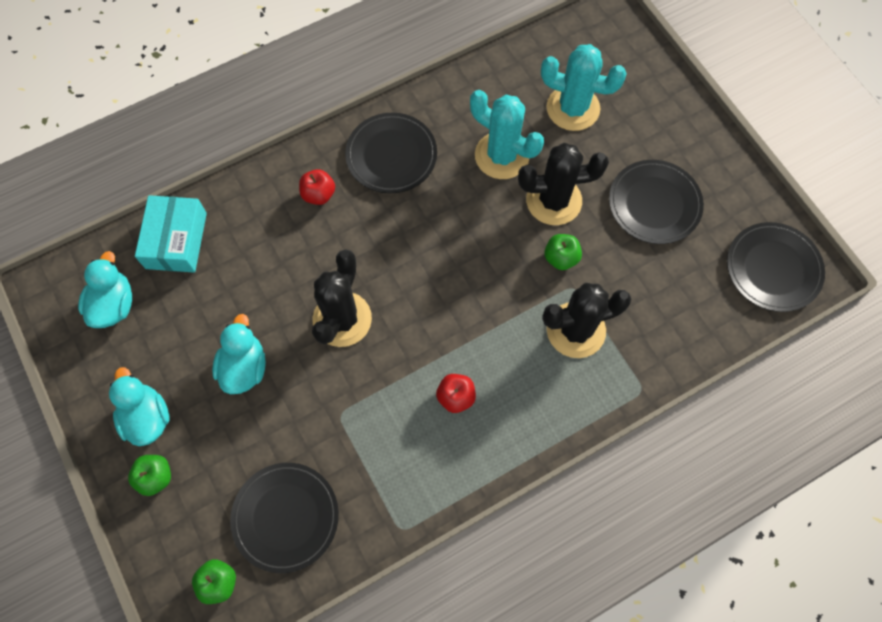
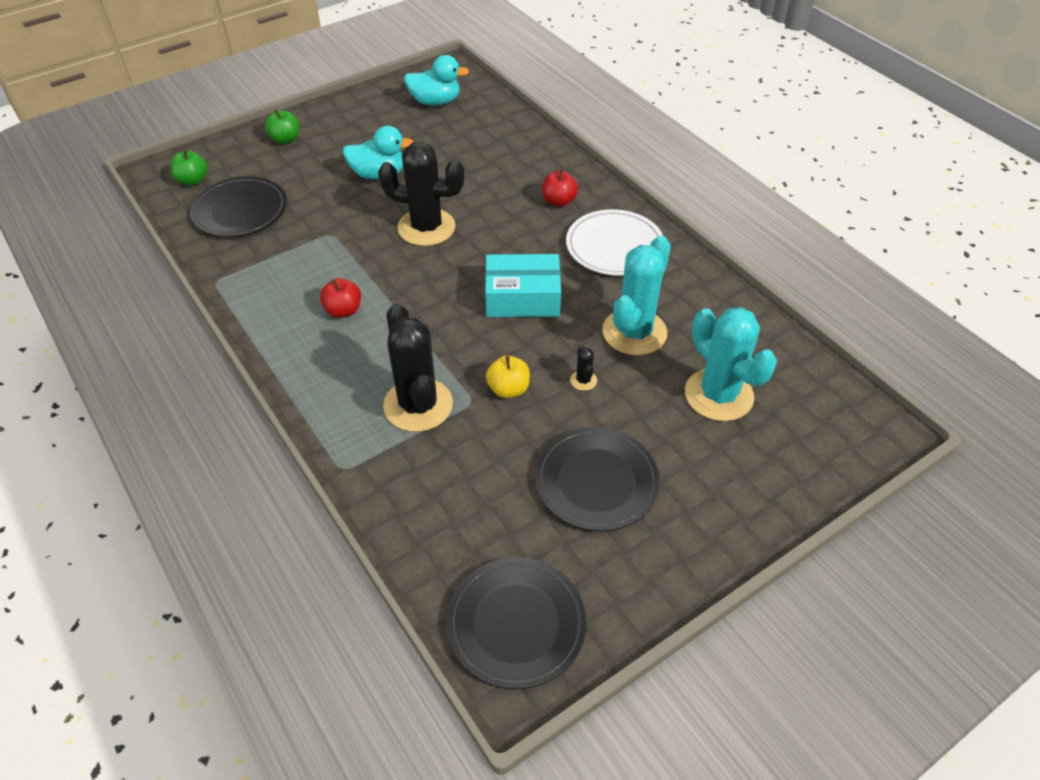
camera: 85 degrees right, 20 degrees down
(147, 417) = (336, 129): turquoise duck -> none
(176, 240) = (498, 125): turquoise box -> turquoise box (522, 297)
(391, 155) = (614, 246): black plate -> white plate
(553, 200) = (583, 380): black cactus -> black cactus, size x0.40
(561, 258) = (508, 389): green apple -> yellow apple
(573, 108) = (718, 395): turquoise cactus -> turquoise cactus turned 45 degrees counterclockwise

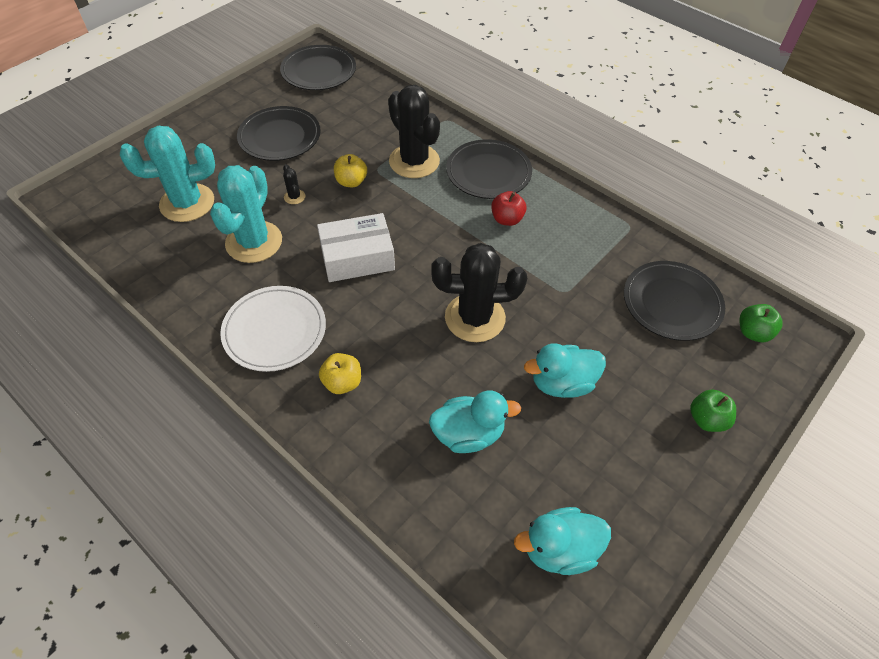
camera: 165 degrees right, 5 degrees up
(331, 372) = (488, 172): none -> black plate
(468, 158) = (468, 434): none -> turquoise duck
(522, 297) = (357, 257): turquoise box -> white box
(559, 201) = (342, 382): red apple -> yellow apple
(718, 395) = (187, 203): turquoise cactus -> turquoise cactus turned 60 degrees counterclockwise

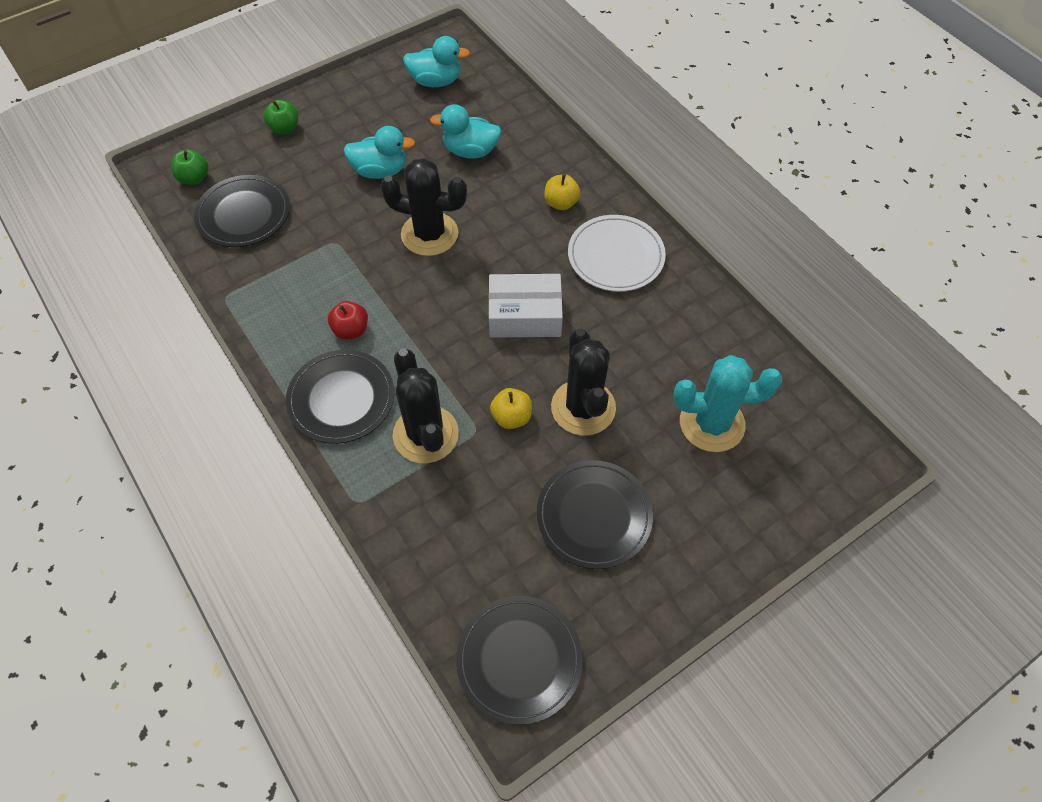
camera: 165 degrees left, 5 degrees up
(254, 242) = (633, 354): turquoise cactus -> none
(294, 197) = (583, 407): black cactus -> black cactus, size x2.49

